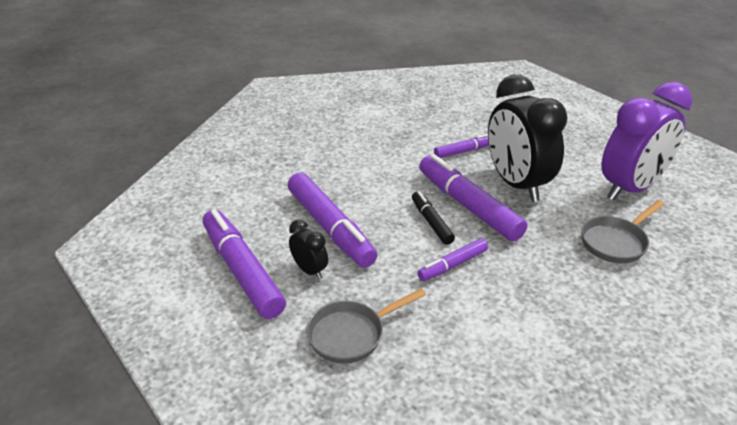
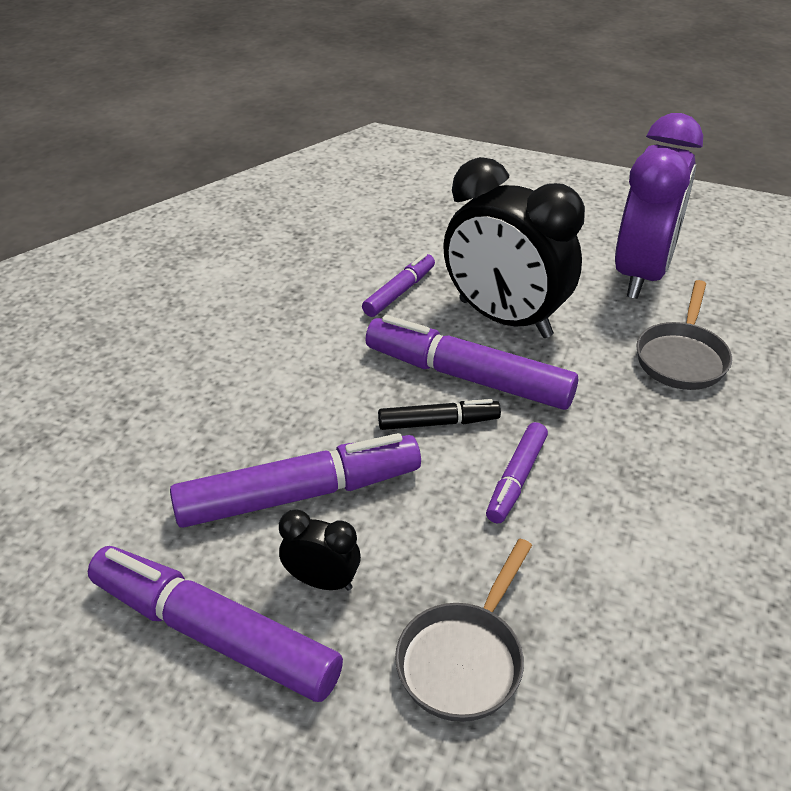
camera: 30 degrees left, 5 degrees up
(330, 228) = (299, 494): purple marker -> purple marker turned 45 degrees counterclockwise
(431, 222) = (438, 423): black marker -> black marker turned 135 degrees clockwise

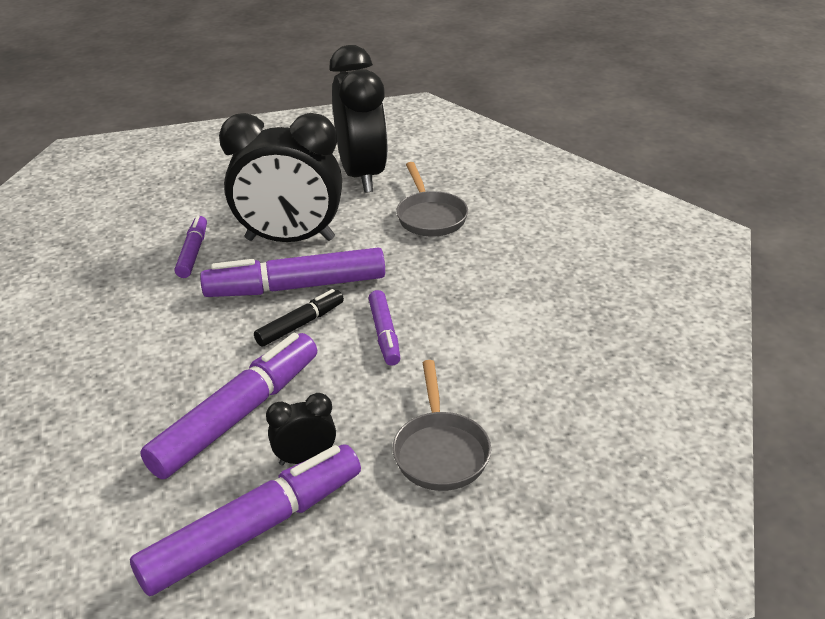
camera: 35 degrees left, 5 degrees down
(214, 633) = (254, 530): purple marker -> purple marker turned 150 degrees clockwise
(641, 274) = (362, 175): purple clock -> black clock

